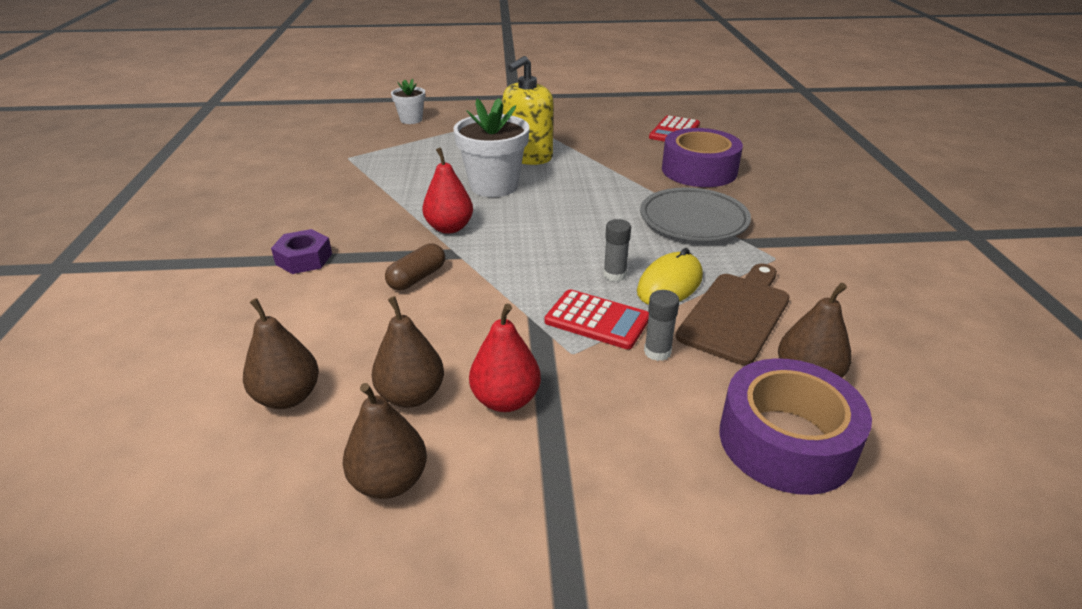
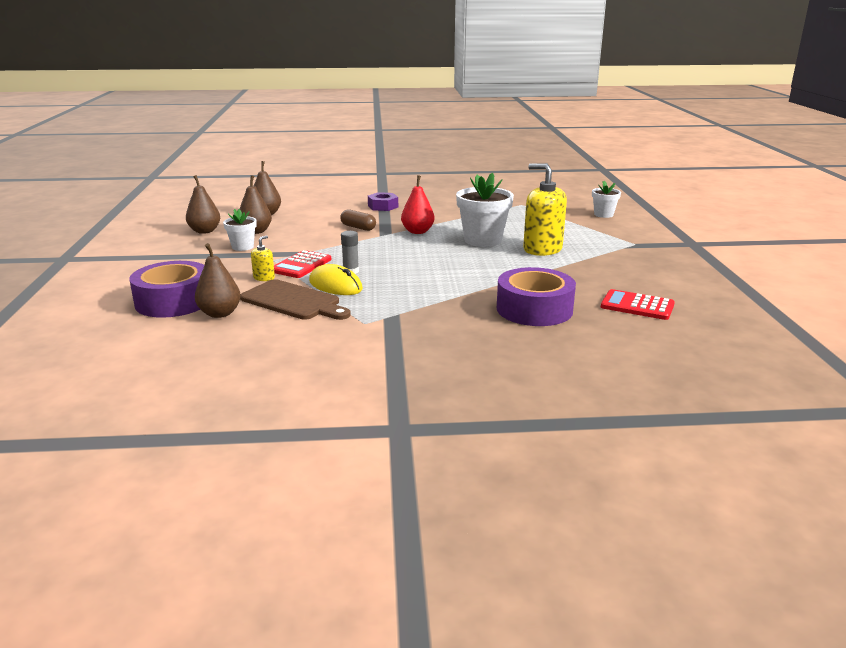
camera: 90 degrees right, 10 degrees down
(505, 400) = (242, 247): red pear -> white flower pot
(657, 352) = (264, 278): grey glue stick -> yellow soap dispenser
(693, 220) = (430, 299): grey plate -> none

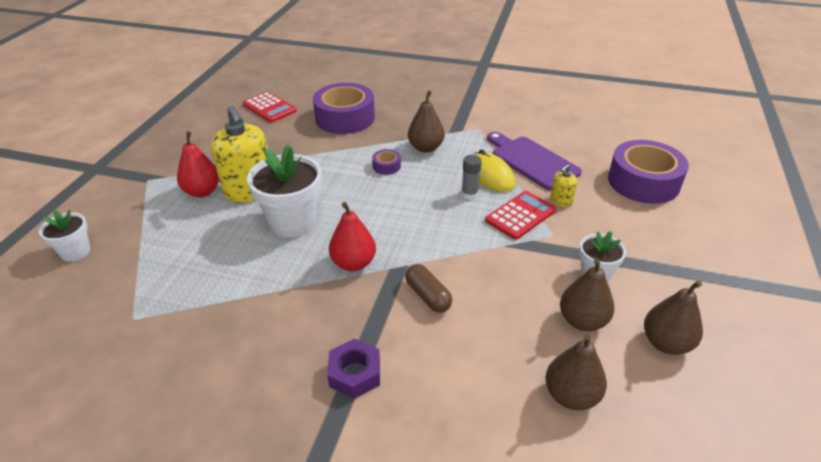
camera: 160 degrees left, 15 degrees up
(220, 313) = (595, 158): brown pear -> brown pear (426, 148)
(293, 301) = (532, 161): brown cutting board -> purple cutting board
(442, 278) = (386, 166): none -> purple tape
(578, 244) = (202, 191): none -> red pear

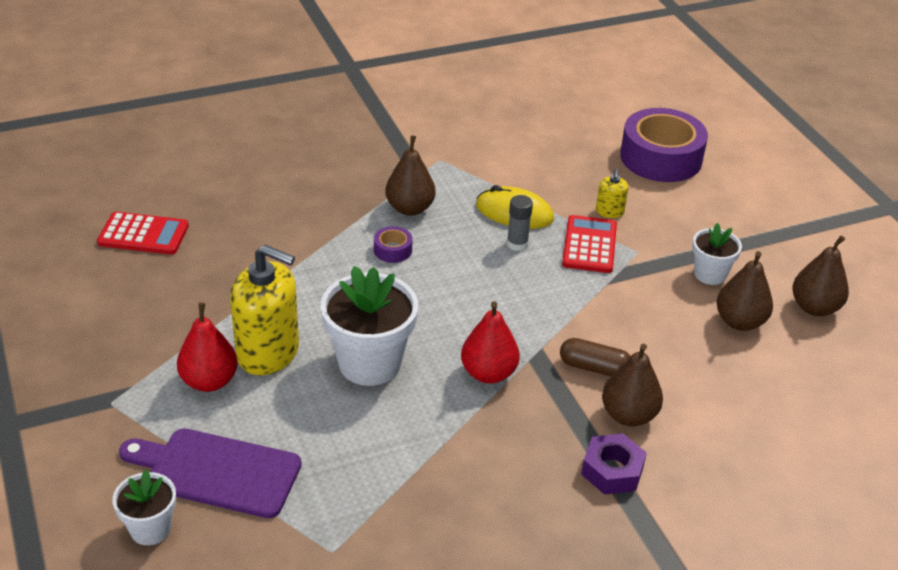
camera: 40 degrees left, 0 degrees up
(345, 118) = (266, 208): purple tape -> none
(532, 161) = (538, 178): purple cutting board -> purple cutting board (217, 472)
(571, 395) = (790, 388): brown pear -> brown pear (628, 415)

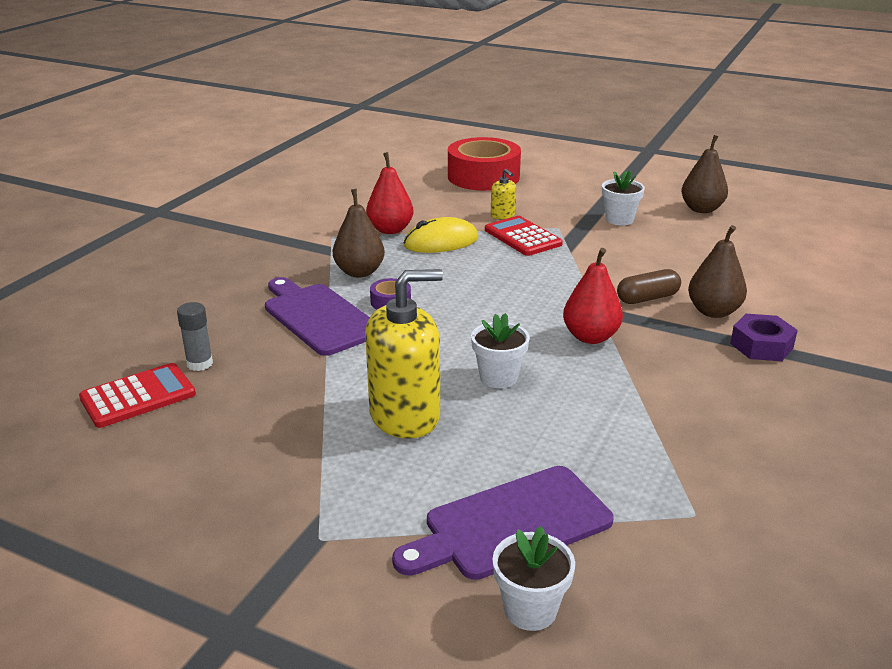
camera: 40 degrees left, 10 degrees down
(209, 381) = (388, 465): red pear -> red pear (390, 229)
(326, 234) = (319, 317): none -> purple cutting board
(369, 363) = (498, 377): white flower pot -> white flower pot, size x0.56
(517, 244) = (474, 257): grey glue stick -> grey glue stick (199, 364)
(661, 158) = (483, 177): purple tape -> red tape
(739, 322) = (679, 234): brown pear -> none

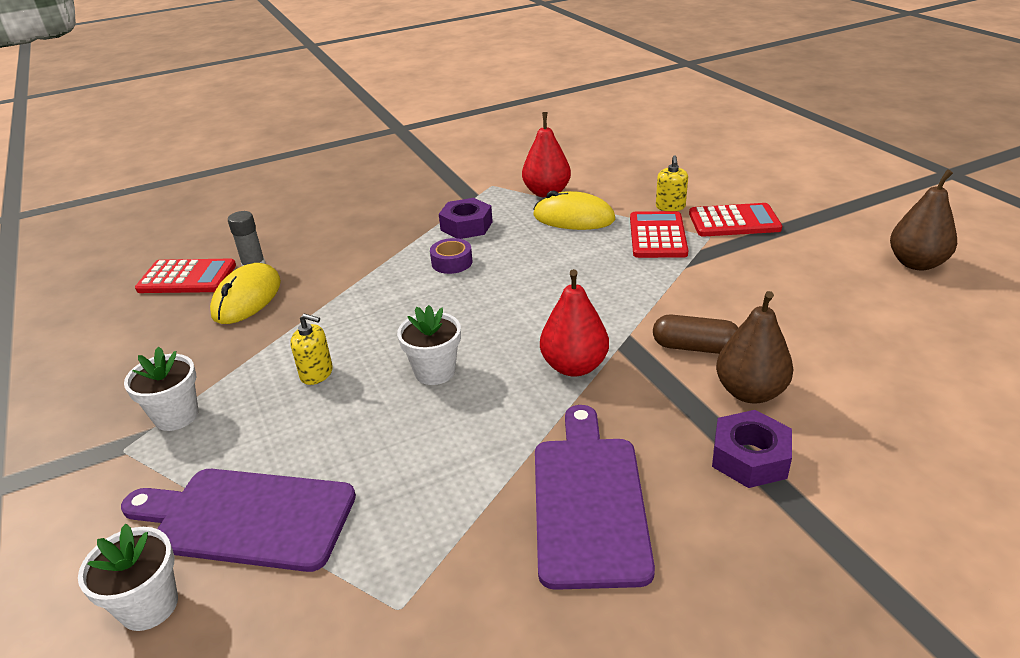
camera: 40 degrees right, 5 degrees up
(238, 389) = (247, 298): none -> yellow mouse
(319, 317) = (381, 257): purple cutting board -> purple cutting board (589, 501)
(359, 272) = (466, 226): brown pear -> purple nut
(405, 416) = (316, 373): yellow soap dispenser -> yellow soap dispenser, size x0.45
(483, 177) = (708, 161): red tape -> none
(561, 213) = (734, 221): none -> red calculator
(619, 219) = (792, 247): white flower pot -> white flower pot (176, 416)

